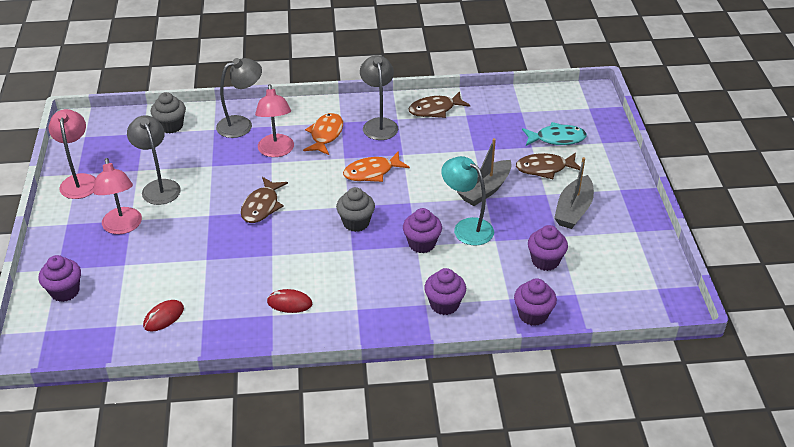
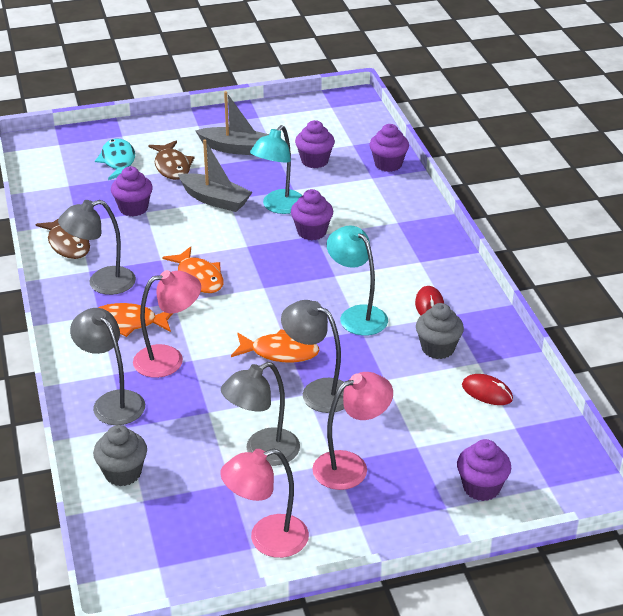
camera: 100 degrees left, 5 degrees down
(208, 221) = (318, 391): none -> grey lamp
(262, 206) = (280, 352): brown fish -> orange fish
(292, 255) = (357, 315): none -> turquoise lamp
(356, 222) = (290, 278): grey cupcake -> grey cupcake (438, 348)
(444, 304) = (393, 211): purple cupcake -> purple cupcake (133, 208)

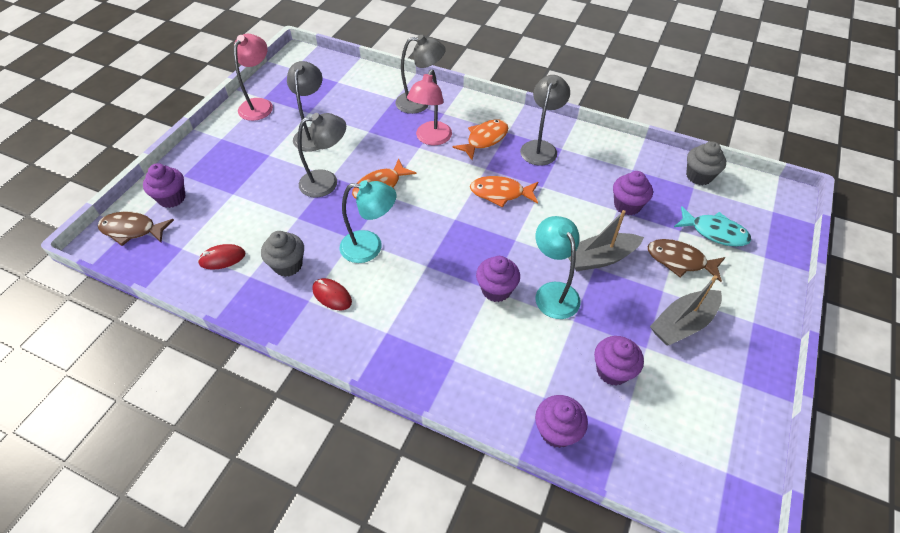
camera: 130 degrees right, 15 degrees up
(68, 244) = (604, 153): brown fish -> brown fish (132, 230)
(123, 473) = (363, 83): grey cupcake -> grey cupcake (699, 176)
(350, 466) = (258, 159): pink lamp -> none

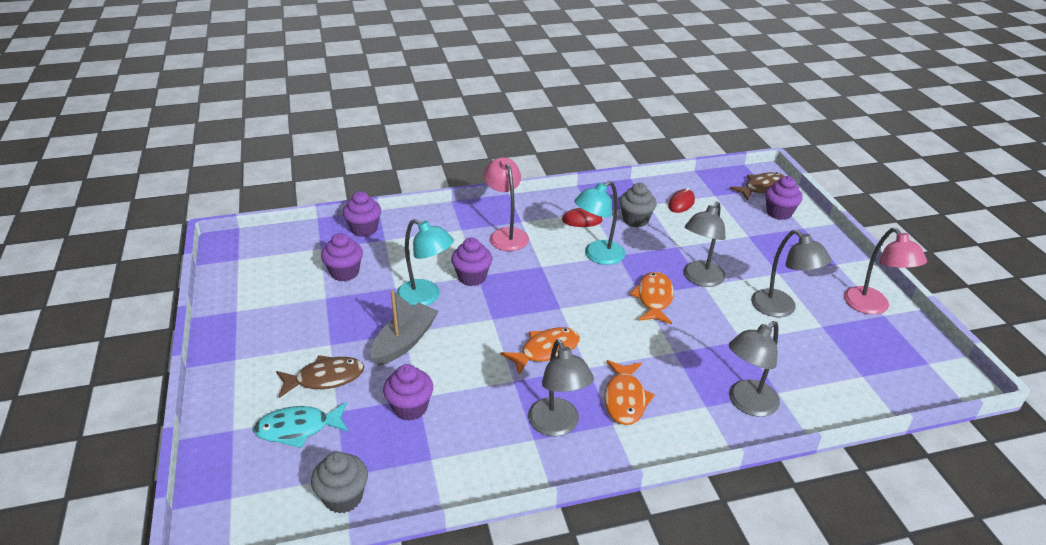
camera: 140 degrees right, 15 degrees down
(431, 139) = (676, 367): pink lamp -> pink lamp (506, 234)
(683, 323) = (301, 327): grey boat -> none

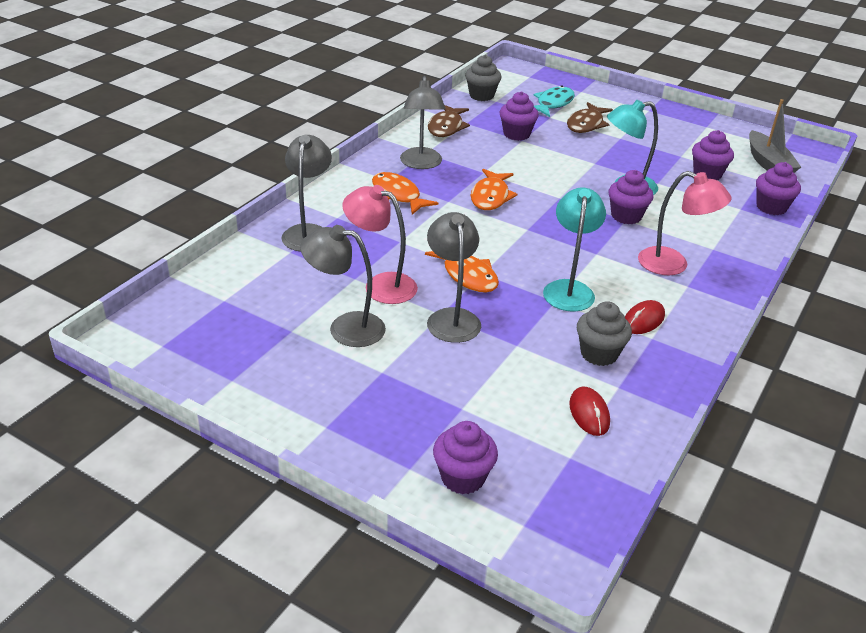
camera: 135 degrees right, 0 degrees up
(404, 342) = (584, 158): grey boat -> grey boat (768, 163)
(557, 426) = (421, 164): grey lamp -> grey lamp turned 120 degrees counterclockwise
(762, 188) = (531, 520): brown fish -> brown fish (446, 127)
(872, 307) = (250, 383): pink lamp -> pink lamp (381, 285)

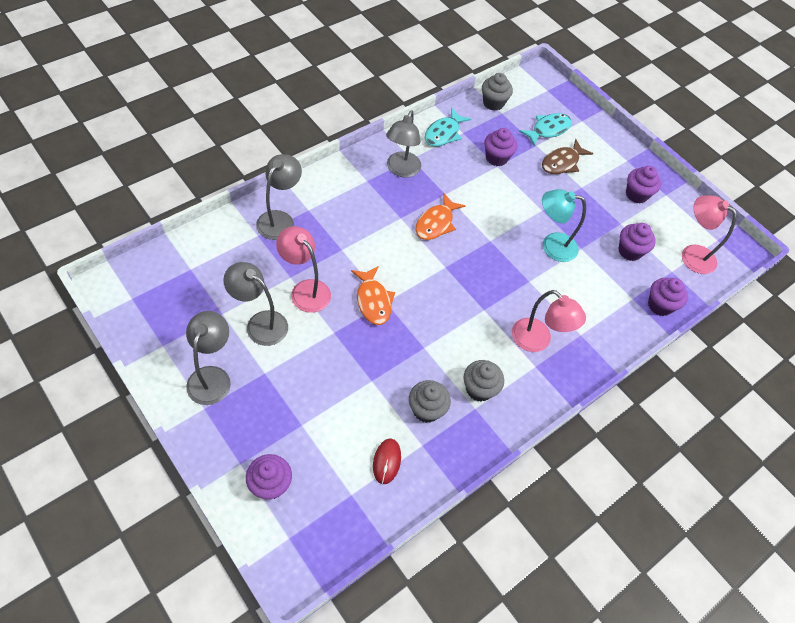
camera: 15 degrees right, 20 degrees up
(398, 195) = (365, 200): orange fish -> none
(446, 127) = (443, 133): brown fish -> turquoise fish
(451, 318) = (339, 339): grey lamp -> grey lamp (212, 377)
(569, 289) = (441, 339): turquoise lamp -> none
(626, 216) = (532, 277): purple cupcake -> purple cupcake (636, 194)
(643, 320) = (479, 389): red mouse -> grey cupcake
(768, 163) = (691, 254): grey boat -> pink lamp

